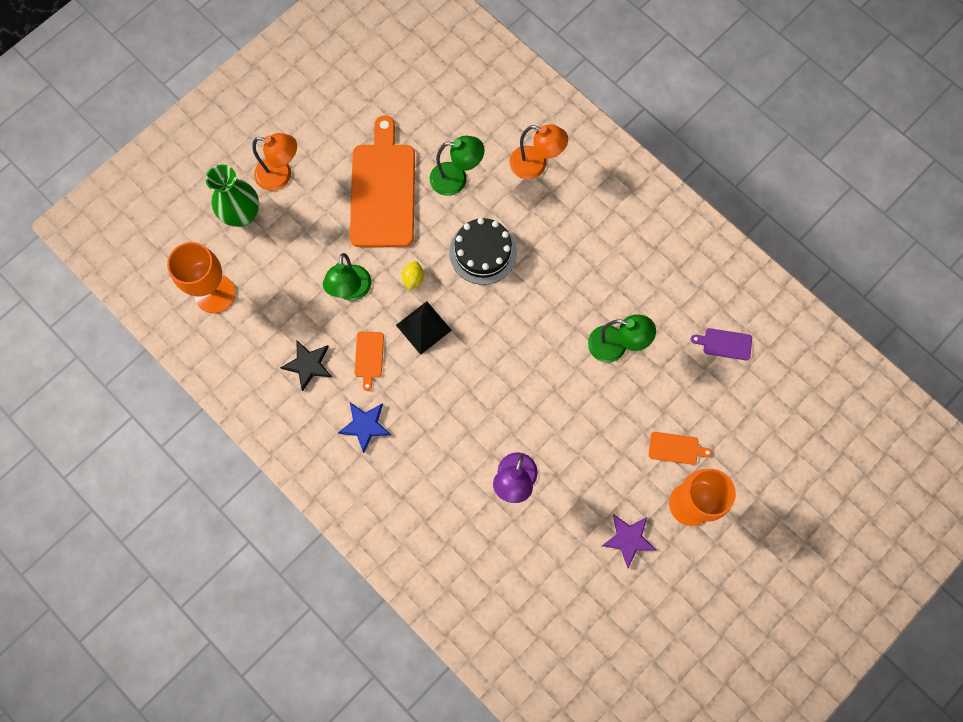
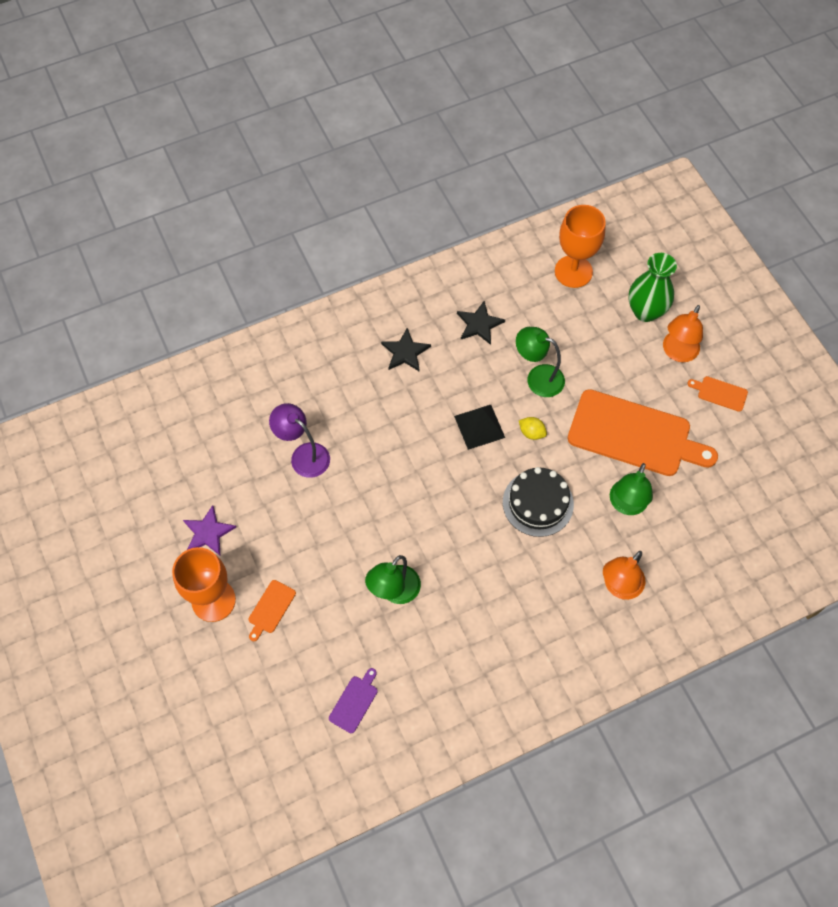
camera: 110 degrees right, 10 degrees down
(365, 426) = (405, 352): blue star -> black star
(369, 357) = (468, 373): orange cutting board -> orange cutting board (720, 393)

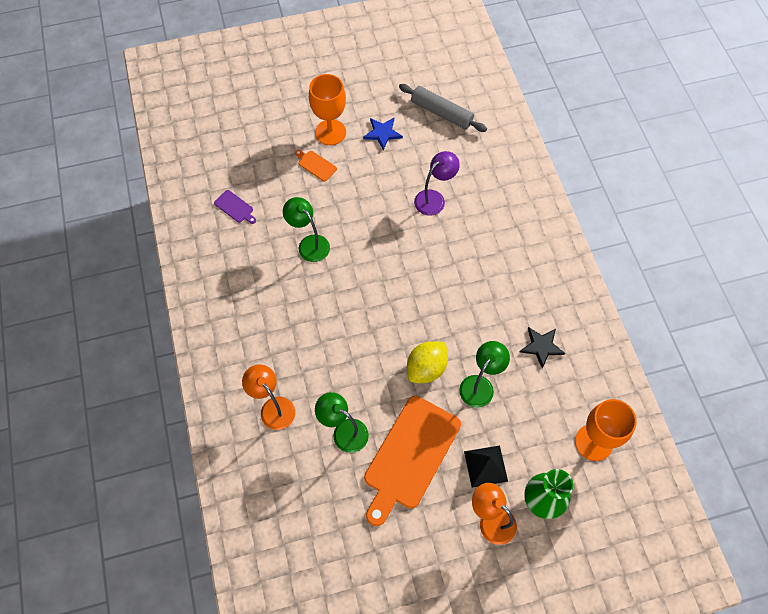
camera: 100 degrees right, 0 degrees up
(167, 464) = (441, 113): none -> grey rolling pin
(208, 532) = (382, 133): purple star -> blue star
(405, 352) = (519, 283): black star -> none
(479, 426) = (439, 328): black pyramid -> black pyramid (485, 466)
(531, 433) = (426, 368): yellow lemon -> yellow lemon, size x1.93
(538, 503) = (360, 360): black cake -> none
(720, 393) = (441, 549): orange cutting board -> none

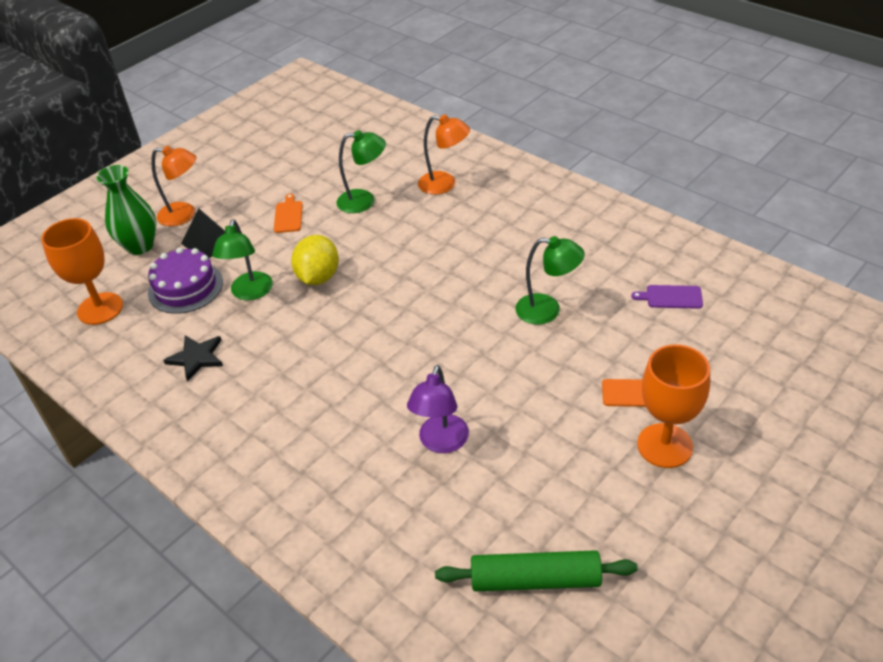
camera: 150 degrees right, 20 degrees down
(382, 133) = (593, 489): blue star -> none
(410, 456) = (288, 215): orange cutting board -> orange cutting board, size x0.41
(441, 113) = (535, 579): grey rolling pin -> green rolling pin
(523, 423) = (185, 287): none -> purple cake

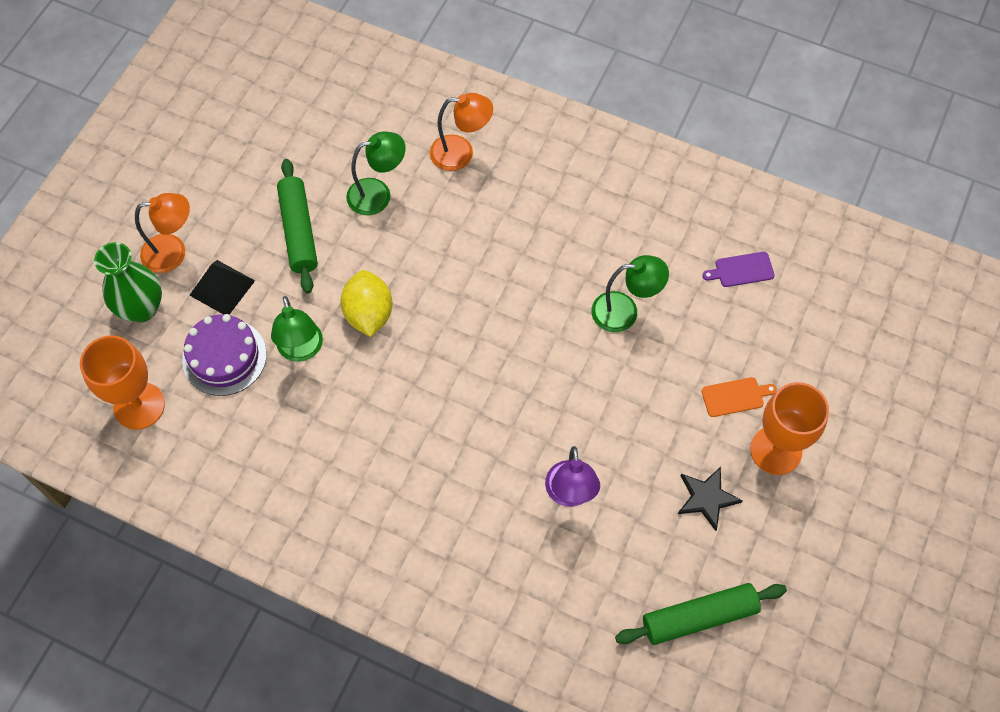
camera: 20 degrees left, 20 degrees up
(196, 358) = (280, 448): black star -> black star (707, 498)
(288, 215) = (298, 231): orange cutting board -> green rolling pin

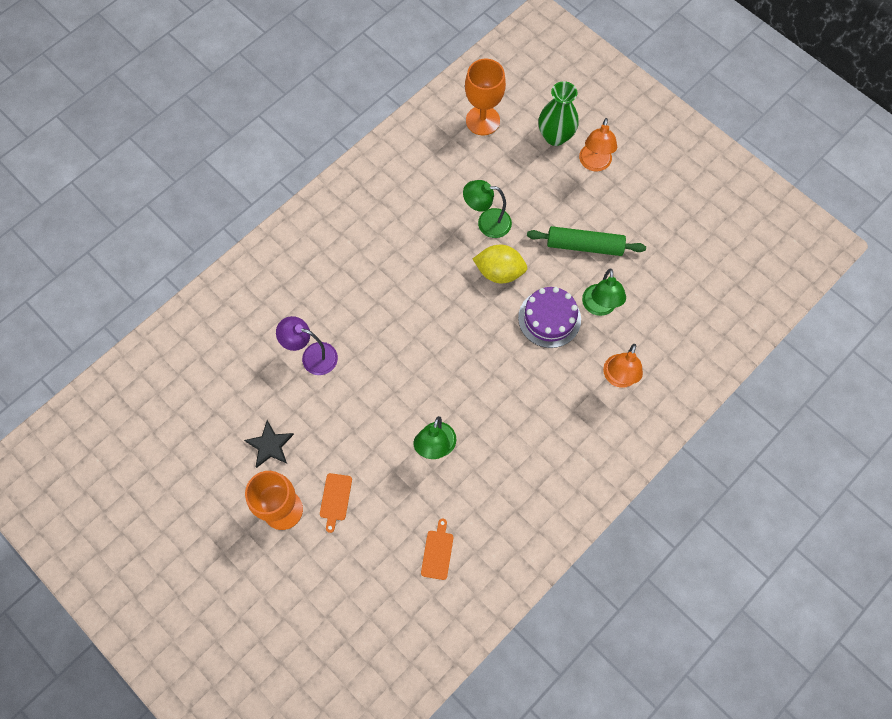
camera: 110 degrees right, 5 degrees up
(222, 288) = (554, 187): black pyramid -> none
(224, 357) = (499, 176): purple cake -> purple cake (549, 318)
(699, 617) = (194, 405): green rolling pin -> none
(741, 270) = (437, 552): purple cutting board -> orange cutting board

